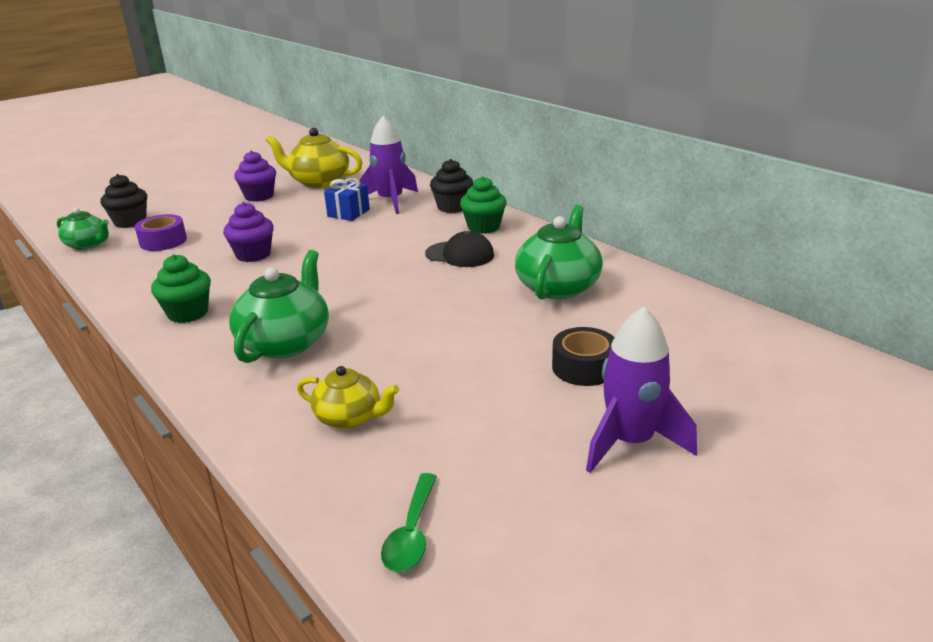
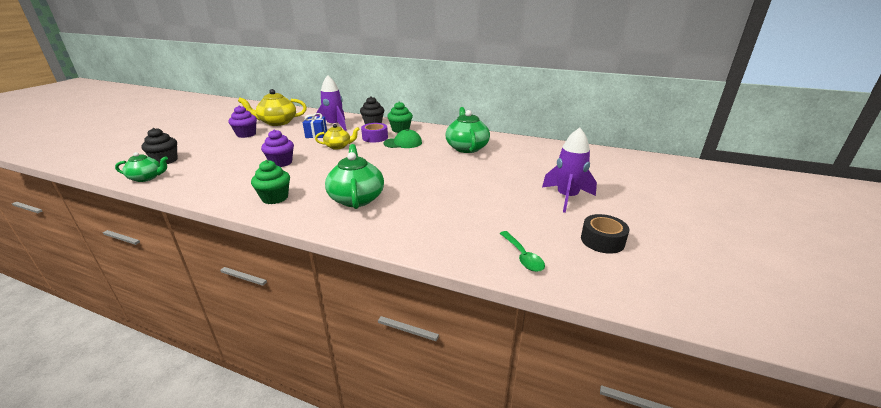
camera: 30 degrees left, 0 degrees up
(163, 241) = (206, 166): purple tape -> purple tape (375, 137)
(349, 417) = (434, 221): yellow teapot -> yellow teapot (338, 146)
(460, 254) = (403, 143): black cap -> green cap
(584, 367) = (516, 175): black tape -> black tape (602, 240)

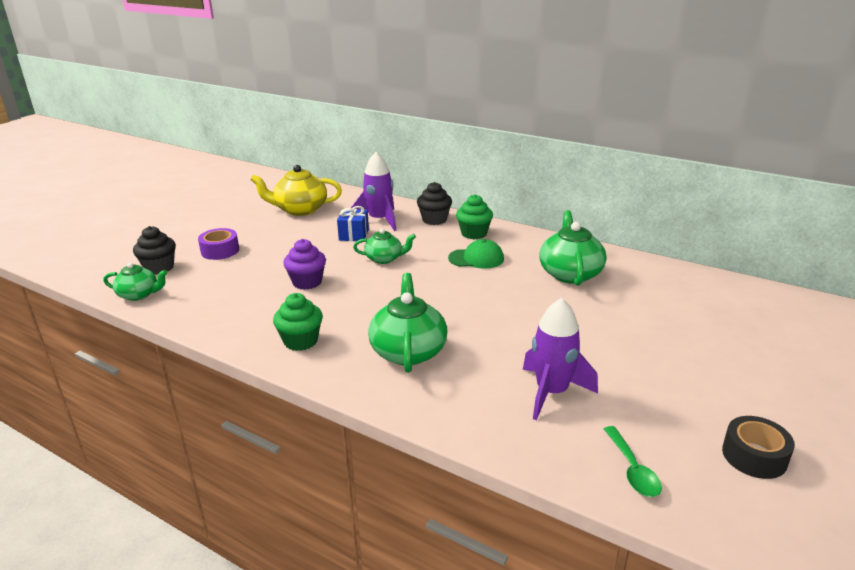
camera: 10 degrees right, 0 degrees up
(246, 134) = (259, 229): purple cupcake -> none
(338, 146) = (384, 259): yellow teapot -> green teapot
(375, 137) = (436, 246): purple tape -> purple tape (220, 251)
(567, 197) = (712, 376): purple rocket -> purple rocket (551, 392)

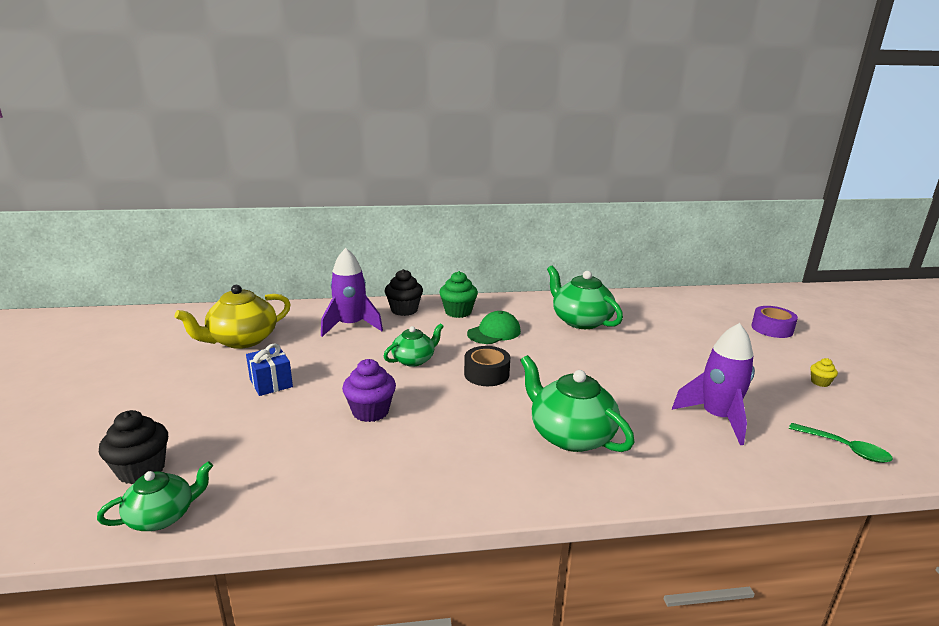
camera: 40 degrees left, 5 degrees down
(220, 251) = (204, 417): purple tape -> purple tape (772, 329)
(301, 341) = (460, 474): green cupcake -> none
(354, 235) = (346, 347): blue gift -> blue gift (271, 383)
(729, 414) = (820, 382): none -> yellow cupcake
(754, 456) = (872, 403): black tape -> black tape (486, 374)

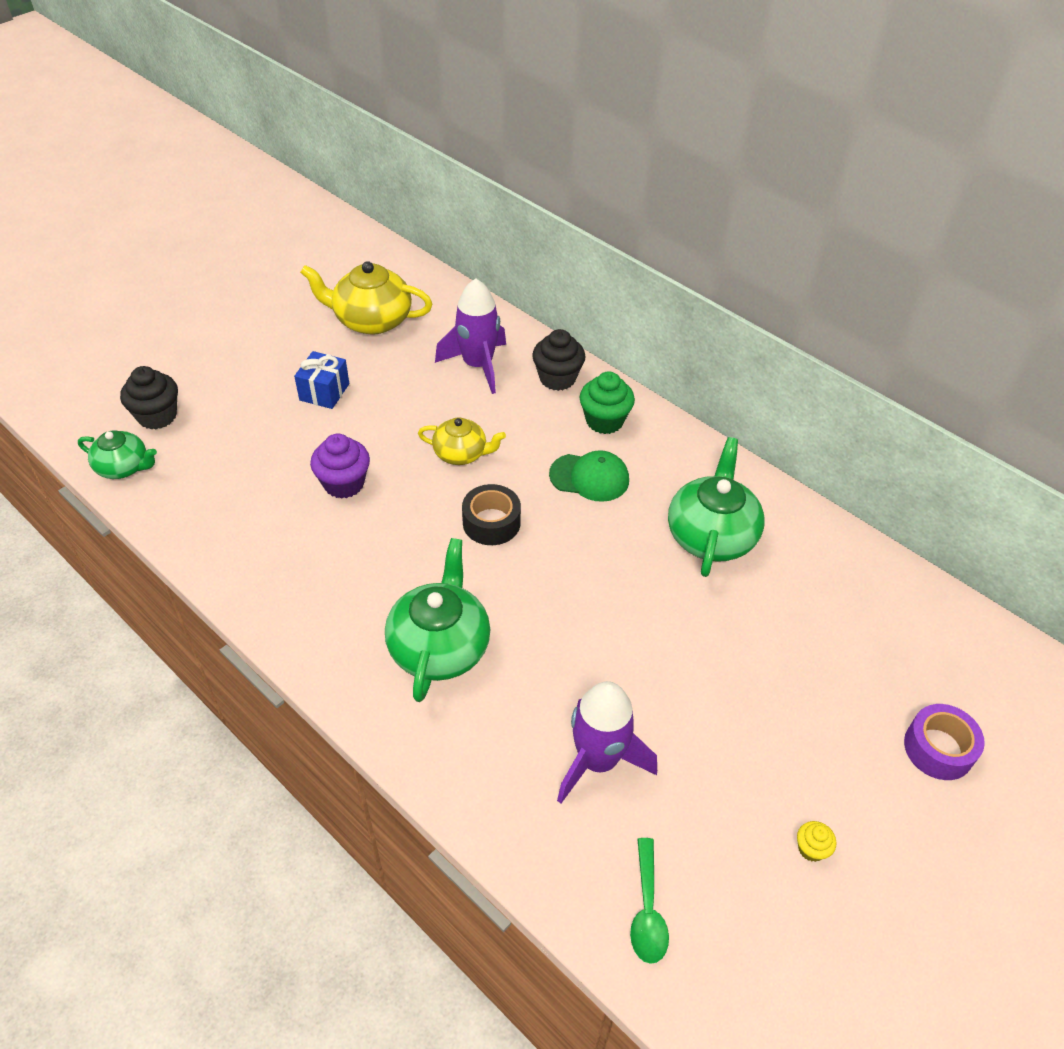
camera: 50 degrees right, 25 degrees up
(414, 360) = (461, 454): green teapot -> yellow teapot

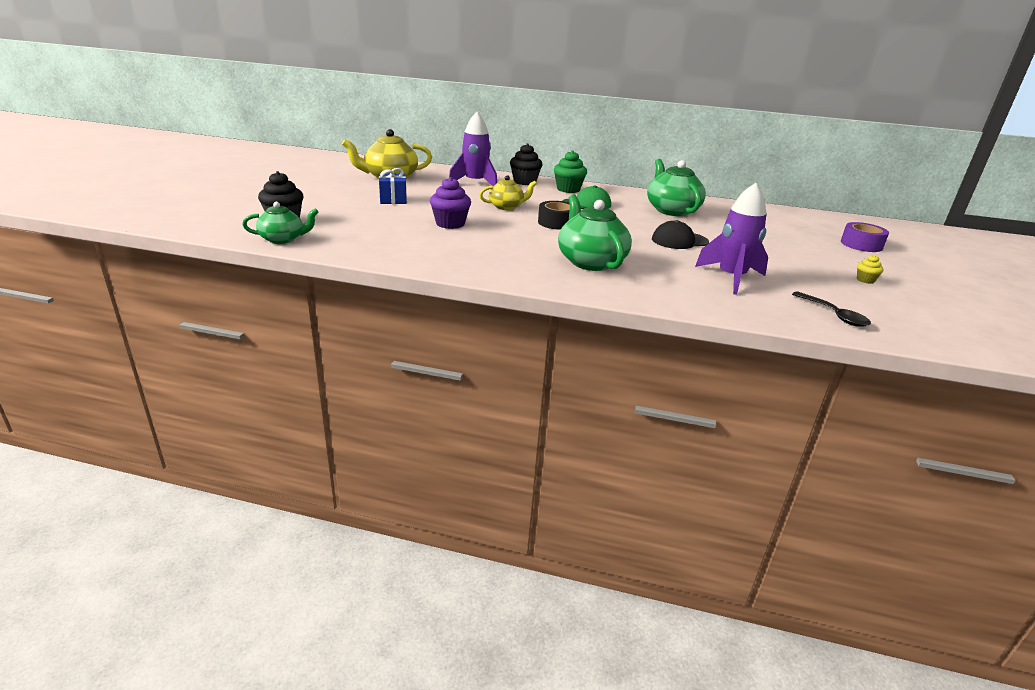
camera: 30 degrees left, 20 degrees down
(627, 632) = (679, 241): none -> black cap
(647, 910) = (834, 315): green spoon -> black spoon

